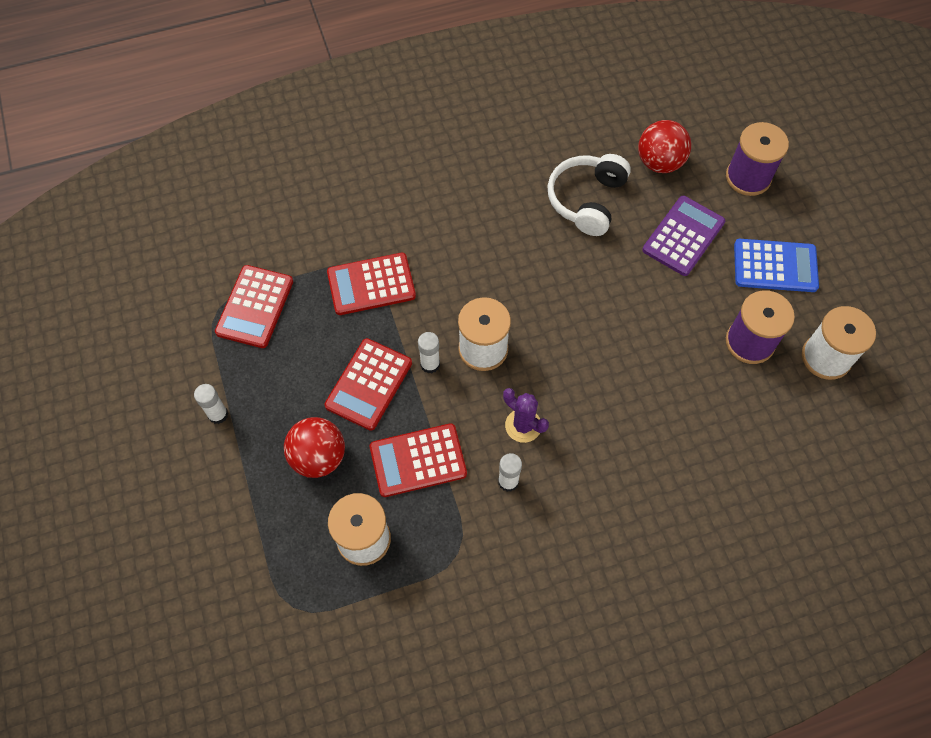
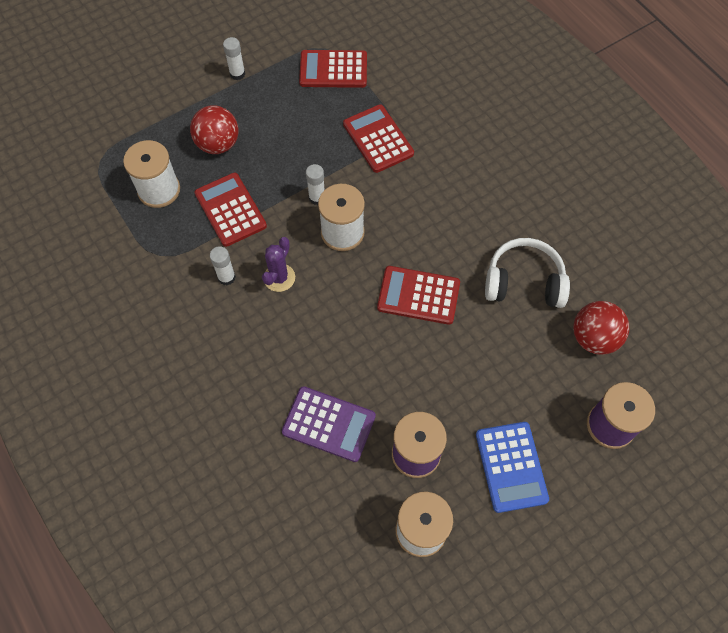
camera: 75 degrees right, 0 degrees up
(369, 384) = (287, 161): red calculator -> red calculator (418, 296)
(683, 236) = (515, 374): purple calculator -> purple calculator (329, 424)

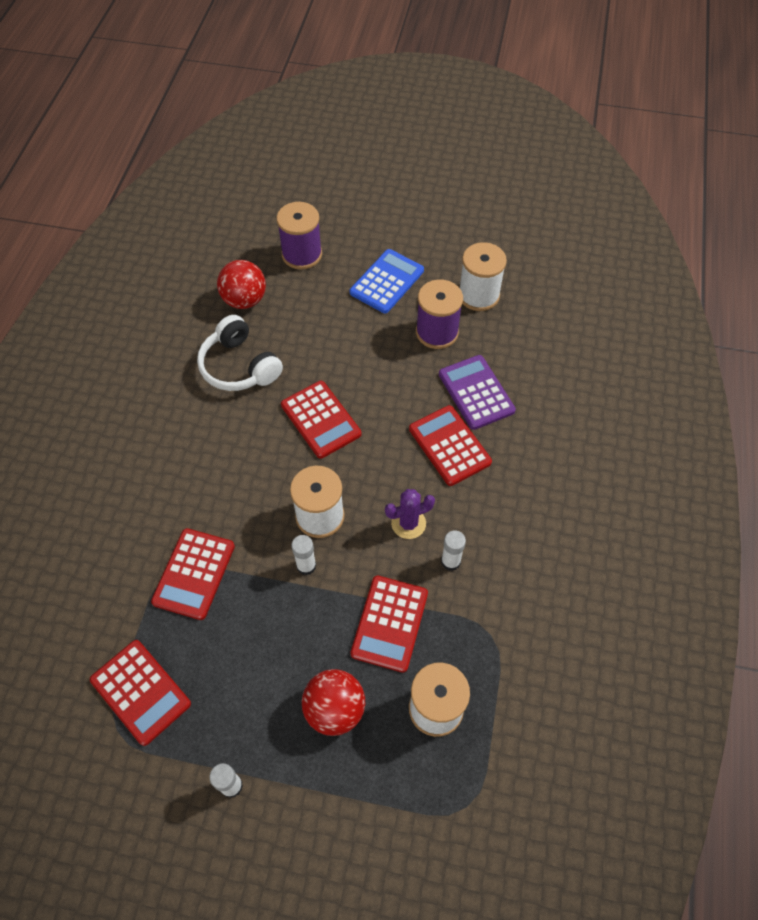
camera: 135 degrees left, 5 degrees down
(306, 359) = (449, 446): none -> red calculator

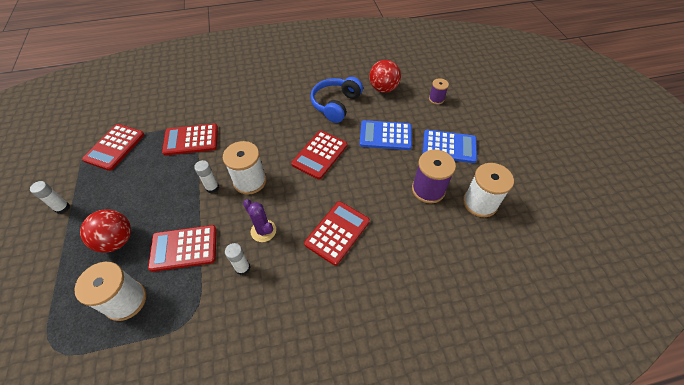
camera: 65 degrees right, 5 degrees down
(239, 366) = (336, 104): white headphones -> blue headphones
(302, 254) = (436, 99): purple spool -> purple spool, size x0.56
(331, 336) = (385, 136): none -> blue calculator
(476, 392) = (392, 232): purple calculator -> none

